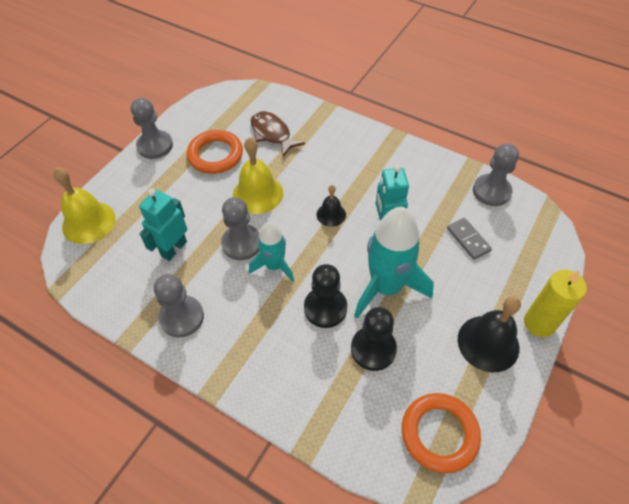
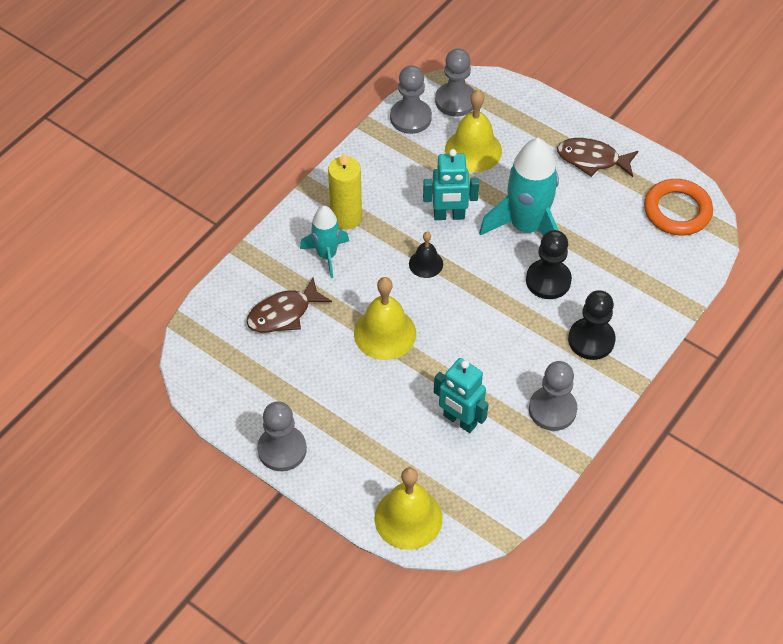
camera: 85 degrees left, 0 degrees up
(215, 155) = (311, 377): orange ring -> none
(242, 243) = (458, 352): grey pawn -> grey pawn (455, 101)
(274, 266) = (492, 322): turquoise rocket -> turquoise rocket (326, 255)
(373, 349) = (595, 247): black pawn -> black pawn (591, 340)
(468, 239) = (473, 150): grey domino -> yellow bell
(488, 343) = (592, 159): black bell -> brown fish
(539, 323) = (573, 118): yellow candle -> yellow candle (346, 217)

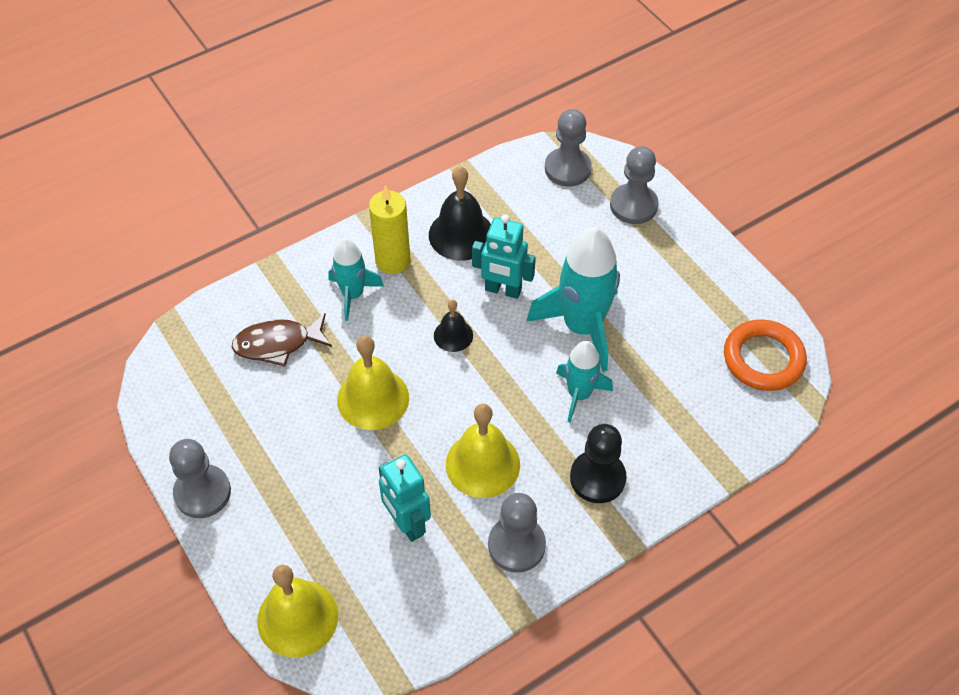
camera: 20 degrees right, 0 degrees up
(393, 180) = (461, 234): none -> black bell
(410, 118) = (511, 174): grey pawn -> grey pawn (633, 205)
(473, 150) = (562, 226): yellow bell -> yellow bell (482, 464)
(548, 280) = (579, 394): black pawn -> turquoise rocket
(592, 159) = (690, 273): brown fish -> none

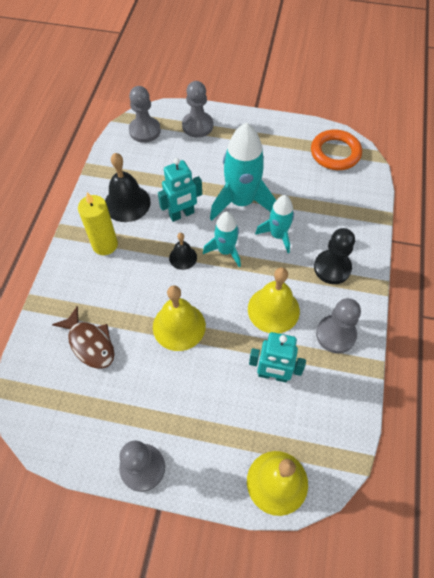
camera: 45 degrees left, 5 degrees up
(278, 344) = (90, 343): brown fish -> brown fish turned 75 degrees counterclockwise
(353, 295) = (103, 280): turquoise rocket -> turquoise rocket (225, 251)

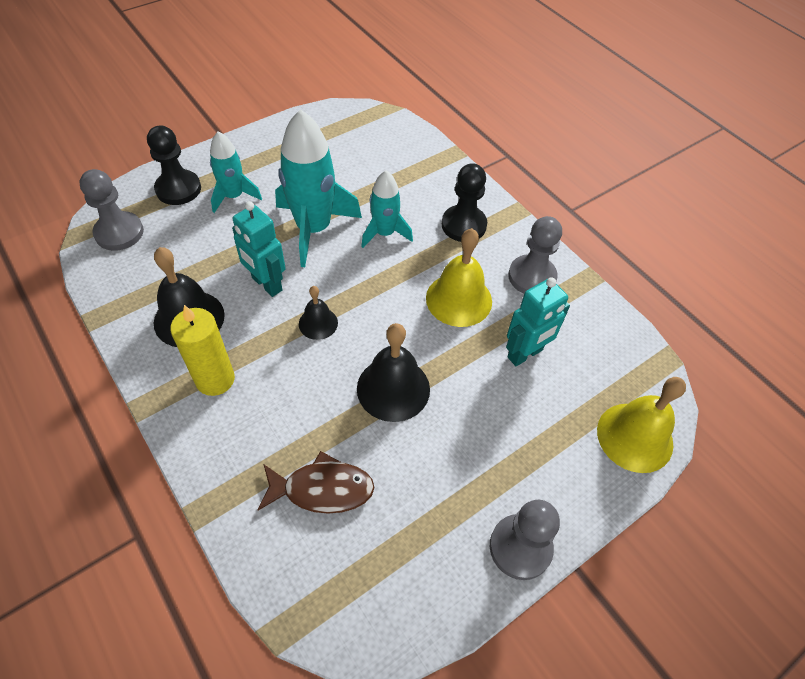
camera: 50 degrees left, 5 degrees down
(179, 326) = (393, 388): yellow bell -> black bell
(182, 214) = (266, 284): turquoise robot -> turquoise robot turned 120 degrees clockwise
(197, 126) = (178, 189): grey pawn -> black pawn
(225, 251) = (353, 284): turquoise rocket -> turquoise rocket (234, 196)
(335, 153) = (350, 127): orange ring -> none

